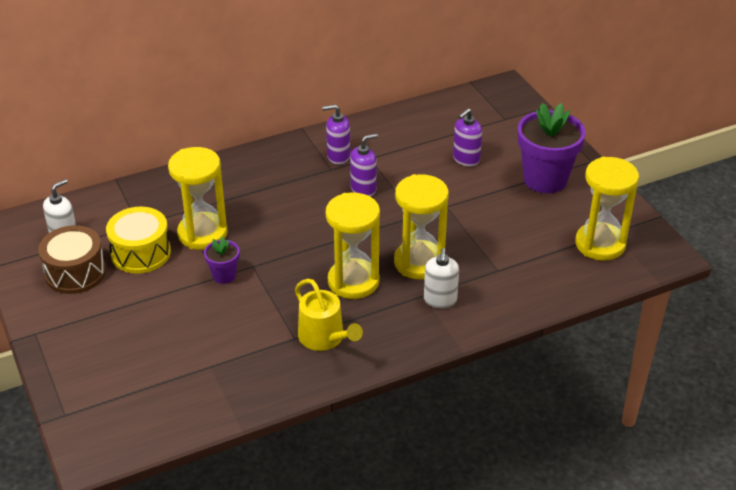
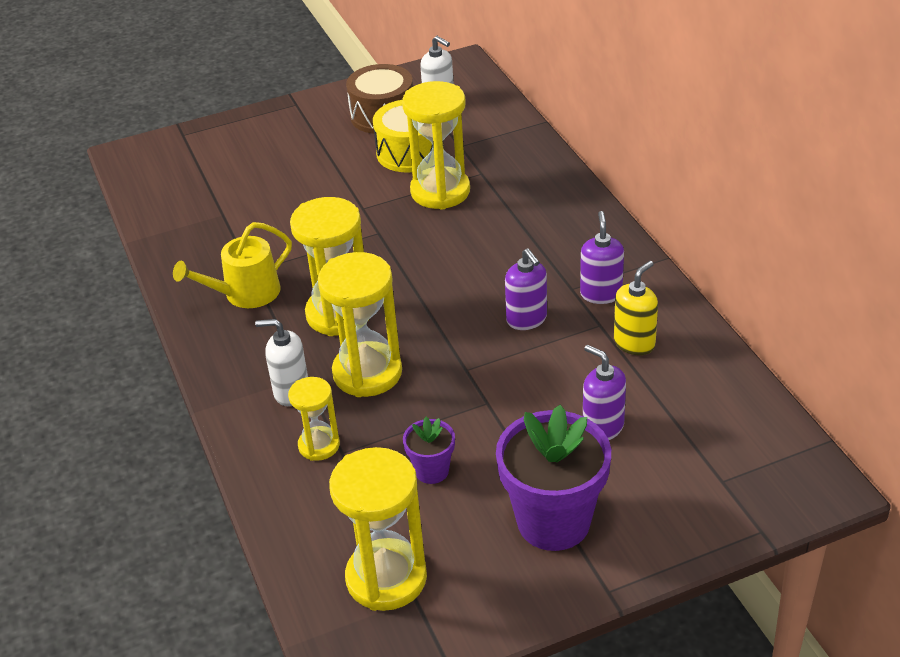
camera: 95 degrees right, 0 degrees up
(224, 275) = (364, 213): purple flower pot -> purple flower pot (432, 471)
(388, 144) = (634, 343): none -> yellow soap dispenser
(492, 281) = (319, 445): none -> yellow hourglass

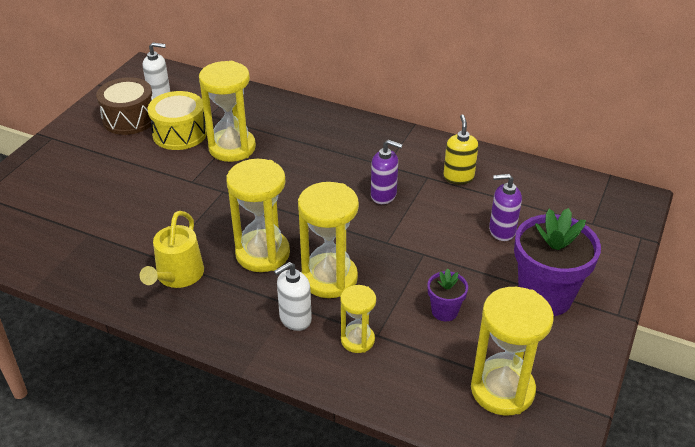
camera: 45 degrees left, 0 degrees up
(601, 294) = (406, 160): purple soap dispenser -> none

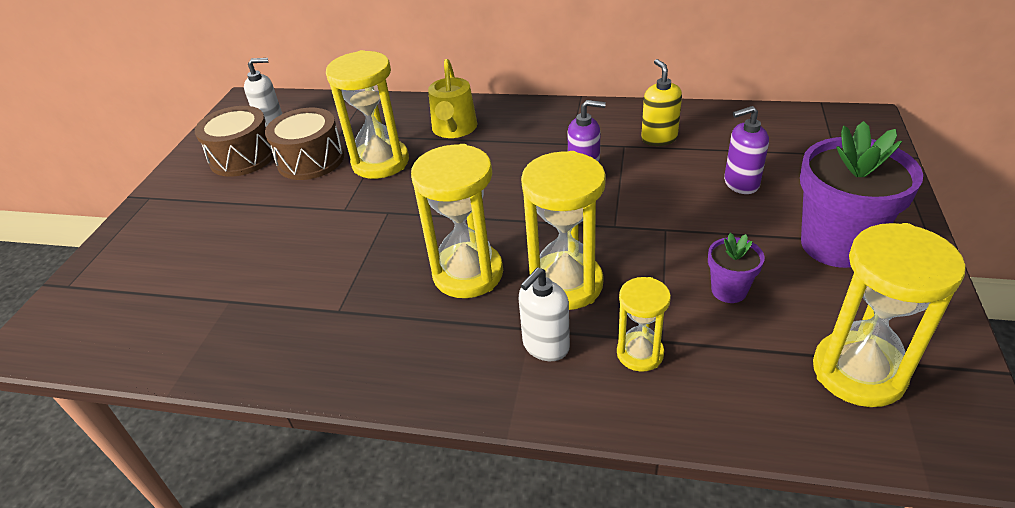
camera: 10 degrees left, 0 degrees up
(177, 276) = (367, 327): yellow watering can -> yellow watering can (454, 129)
(180, 133) = (311, 160): yellow drum -> brown drum

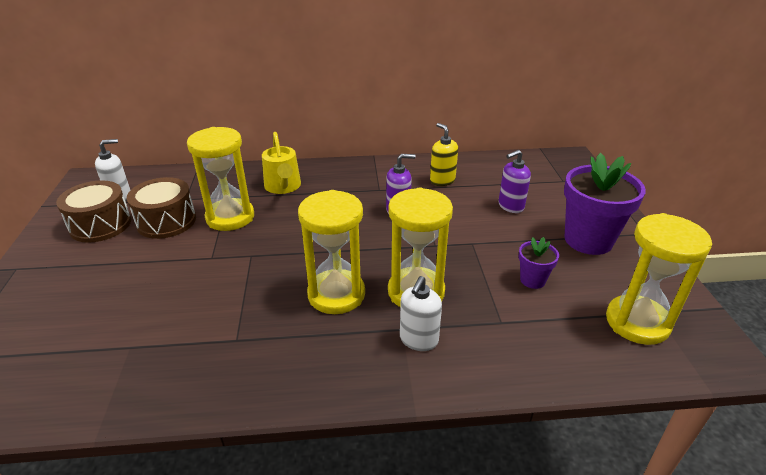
camera: 20 degrees left, 5 degrees down
(640, 353) = (490, 334): yellow hourglass -> none

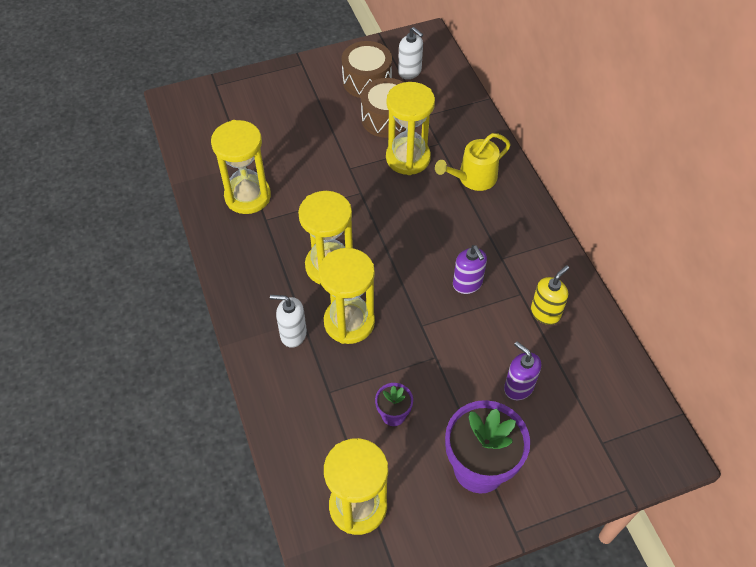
camera: 75 degrees right, 20 degrees up
(186, 352) = (248, 196): none -> yellow hourglass

